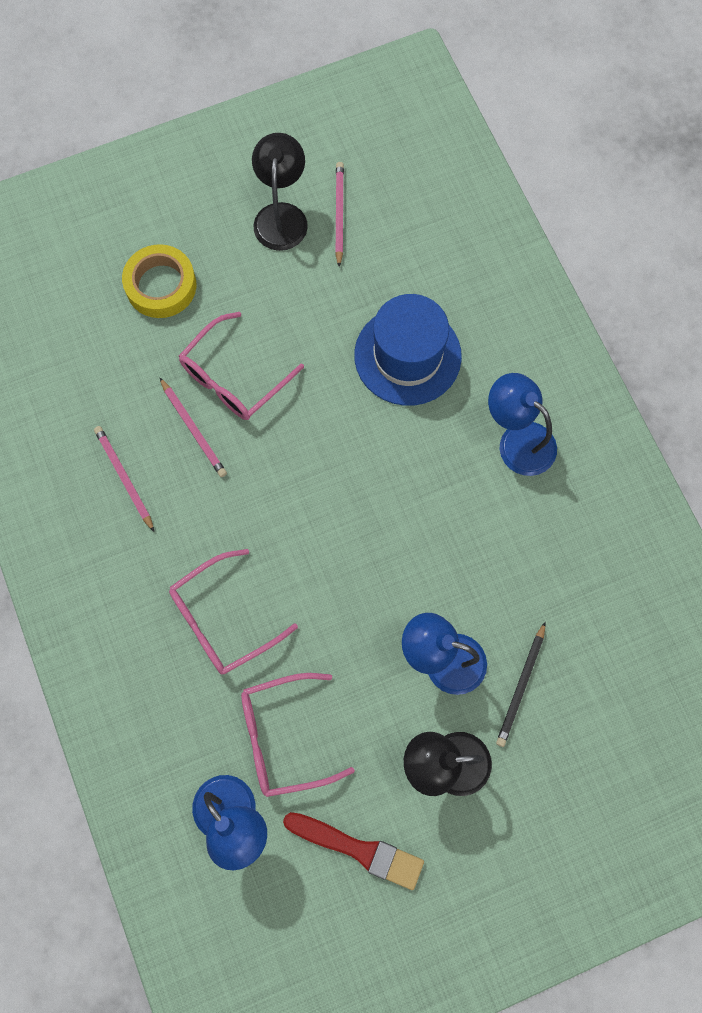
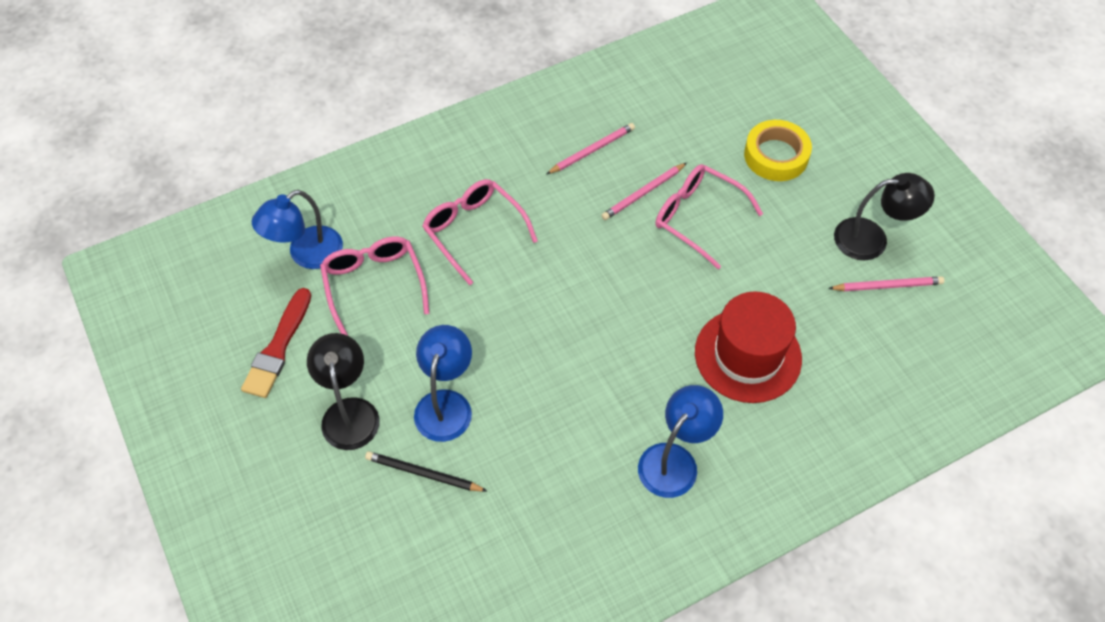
camera: 85 degrees right, 15 degrees down
(407, 356) = (748, 355): blue hat -> red hat

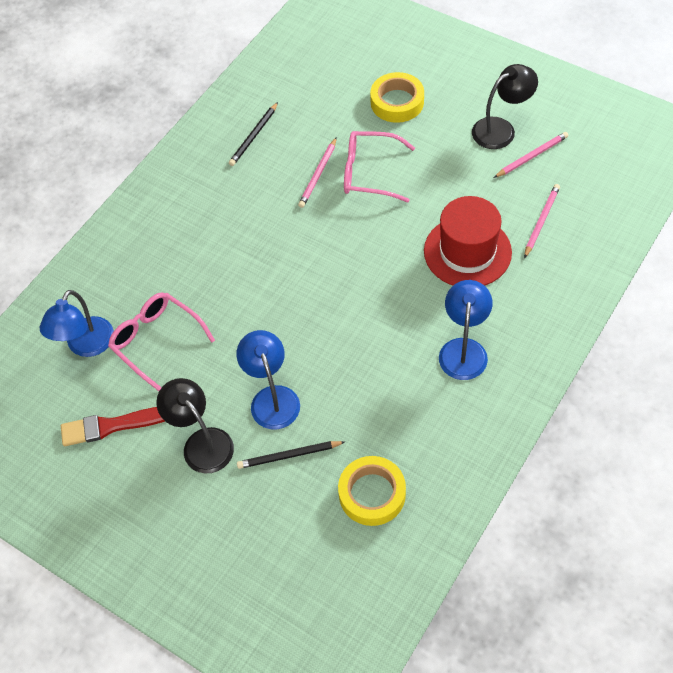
camera: 25 degrees left, 0 degrees up
(278, 348) = (112, 426): red brush -> red brush turned 90 degrees clockwise
(474, 231) = (208, 263): pink glasses -> none
(479, 562) = (372, 494): none -> yellow tape
(592, 150) = (259, 161): pink pencil -> pink pencil (541, 221)
(604, 121) = (254, 136): none -> black pencil

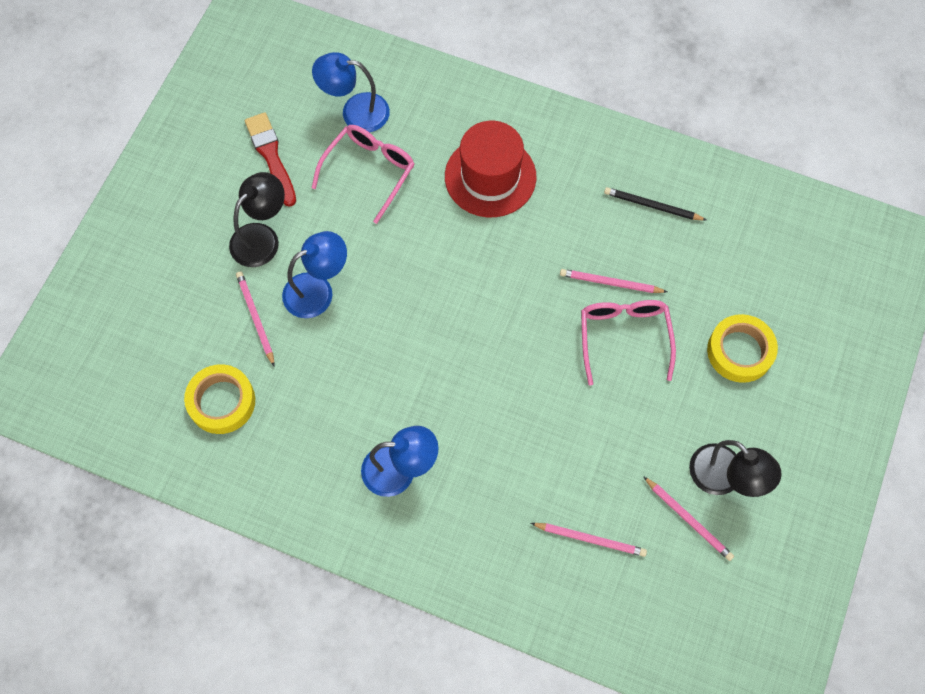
camera: 75 degrees right, 10 degrees up
(289, 456) = (255, 318): black pencil -> pink pencil
(467, 252) = (531, 459): red hat -> red hat (490, 177)

